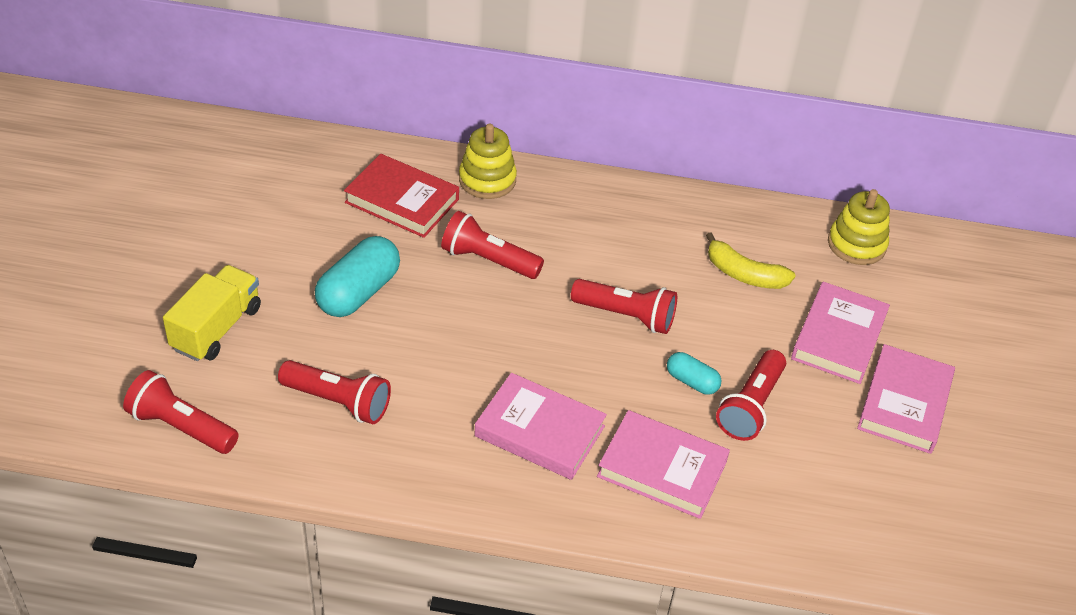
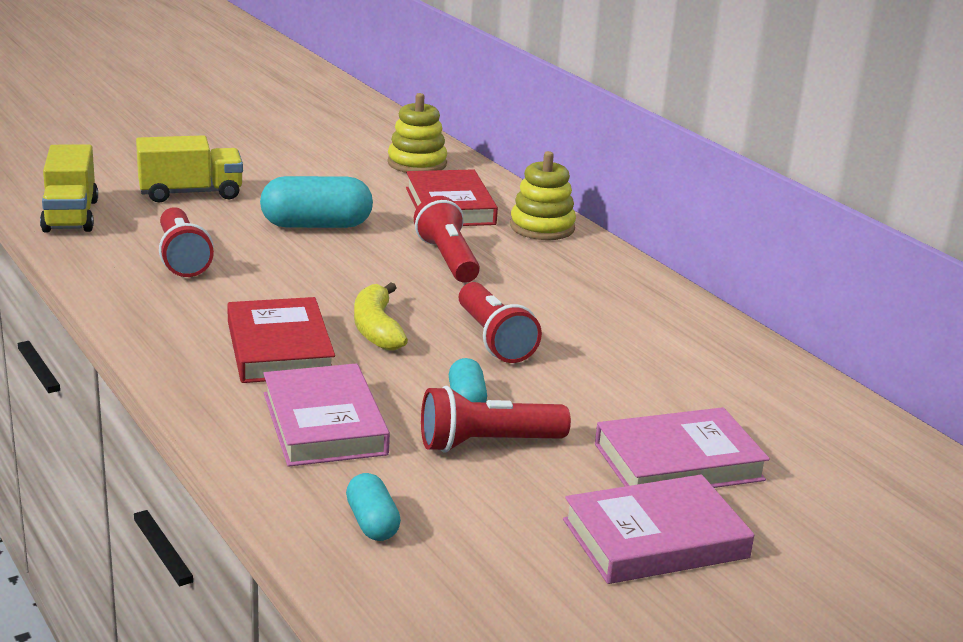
camera: 50 degrees right, 20 degrees down
(181, 426) = (70, 216): red flashlight -> yellow truck
(540, 431) = (280, 348): pink book -> red book
(744, 274) = (664, 378): yellow banana -> yellow banana (376, 329)
(795, 517) = (372, 523): none -> turquoise capsule
(856, 244) = (837, 427): yellow stacking toy -> yellow stacking toy (417, 163)

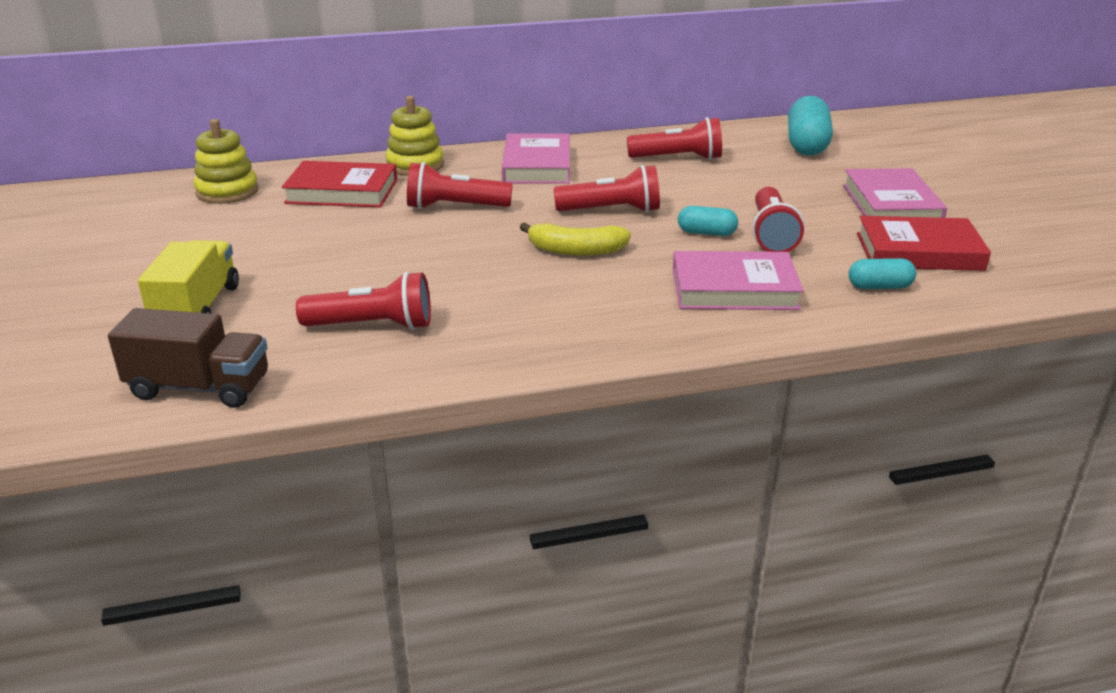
camera: 70 degrees left, 5 degrees up
(70, 216) = (199, 388): yellow truck -> brown truck
(280, 348) = (597, 294): red book -> red book (919, 251)
(316, 225) = (340, 252): turquoise capsule -> turquoise capsule (806, 145)
(678, 462) = (800, 183): pink book -> pink book (537, 165)
(693, 369) = (678, 158): none -> red flashlight

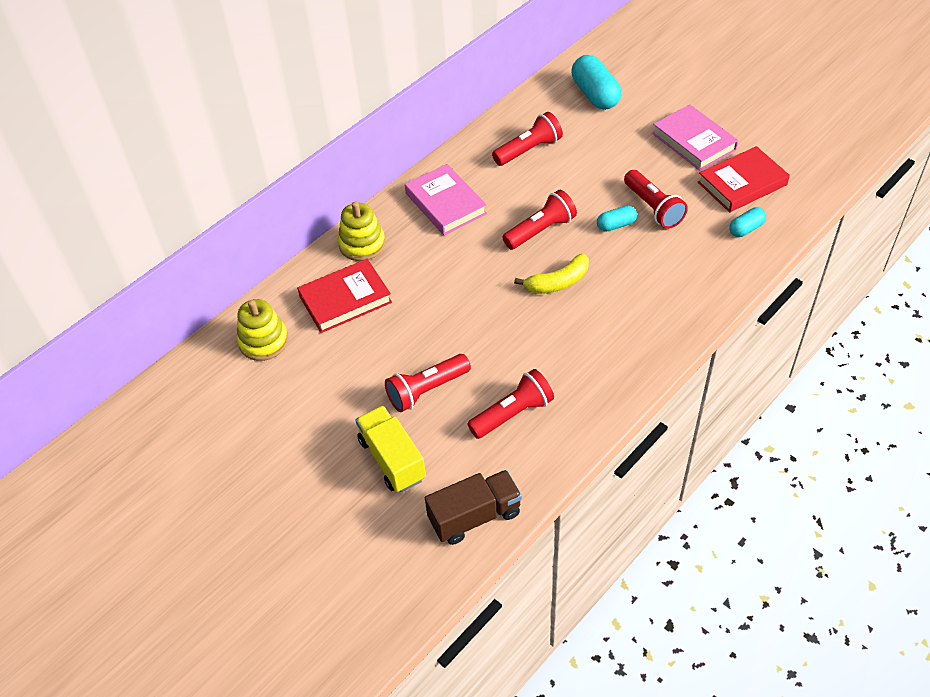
camera: 30 degrees left, 20 degrees up
(455, 207) = (439, 277): red flashlight -> red flashlight (426, 390)
(734, 289) = (675, 271): pink book -> none

